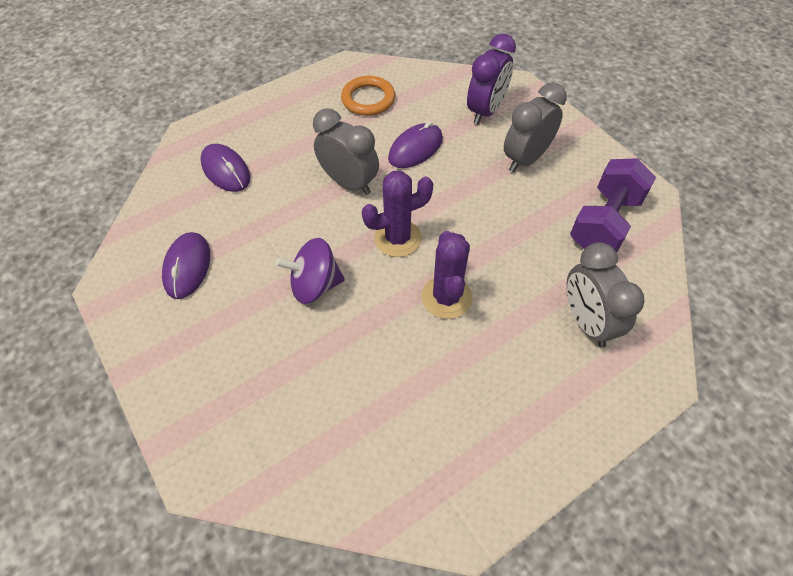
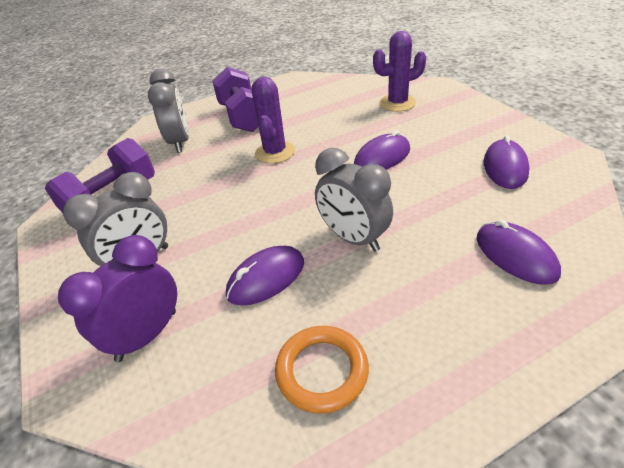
camera: 170 degrees left, 15 degrees down
(315, 285) = (382, 157): purple spinning top -> purple mouse
(397, 238) = (306, 188): purple cactus -> purple cactus (397, 103)
(518, 383) = (243, 117): none -> purple dumbbell

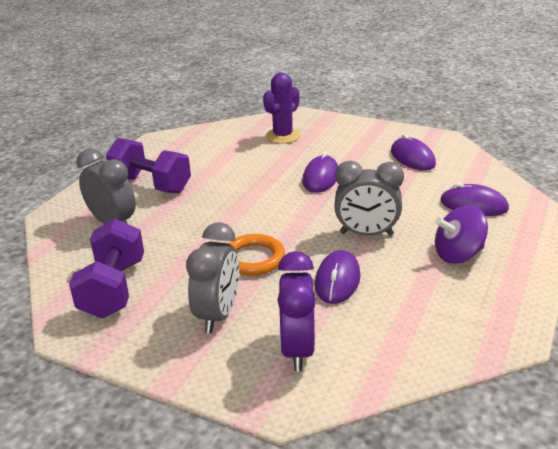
camera: 40 degrees left, 10 degrees down
(275, 152) = (224, 202): purple cactus -> none
(322, 371) = (438, 307): orange ring -> orange ring (253, 258)
(422, 313) = (458, 255): none -> purple spinning top

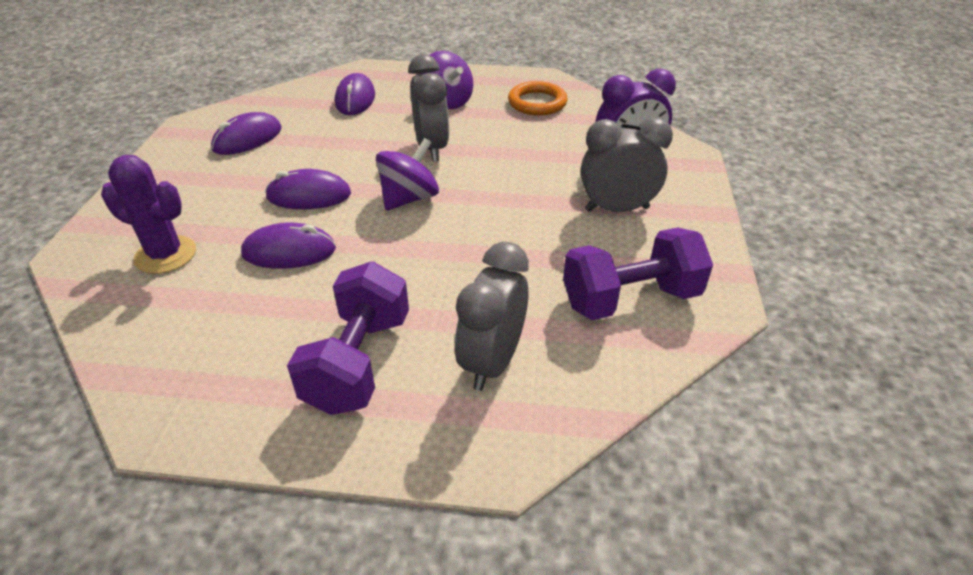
camera: 110 degrees left, 10 degrees up
(253, 258) = (512, 209): orange ring -> orange ring (537, 103)
(295, 215) = (409, 198): none -> purple spinning top
(337, 280) = (520, 153): purple mouse -> purple mouse (289, 251)

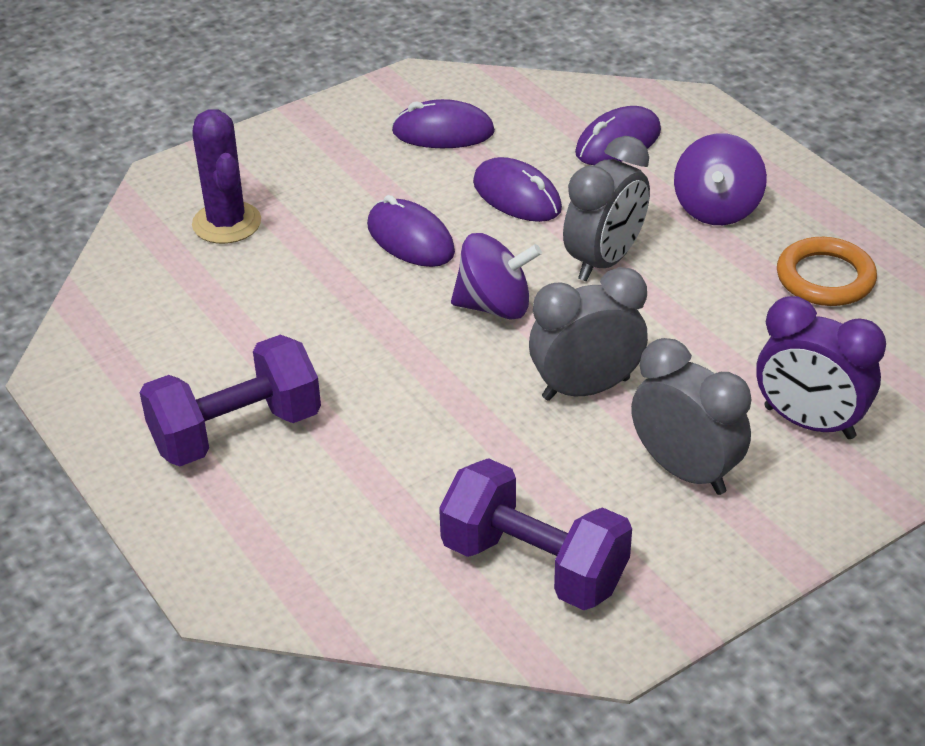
camera: 50 degrees right, 0 degrees up
(289, 251) = (318, 289): purple mouse -> purple mouse (517, 196)
(492, 362) = (329, 515): grey clock -> grey clock (586, 388)

